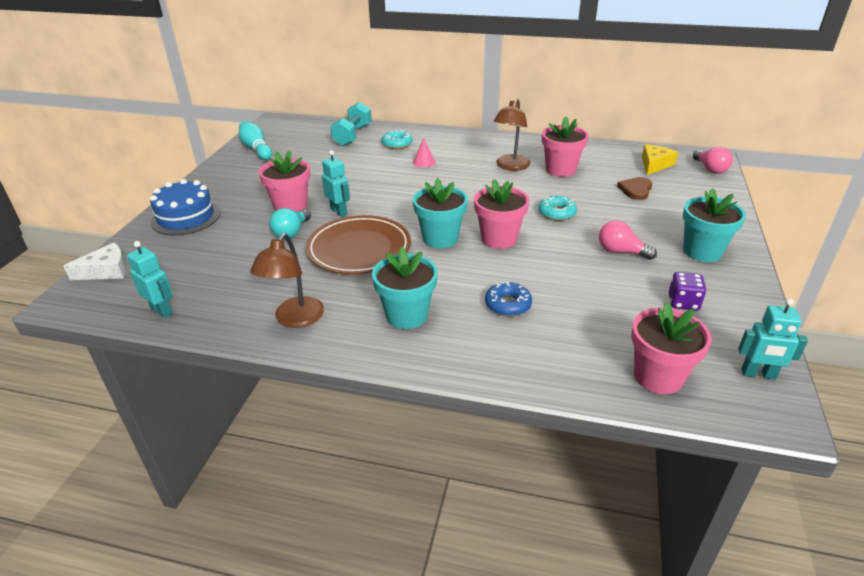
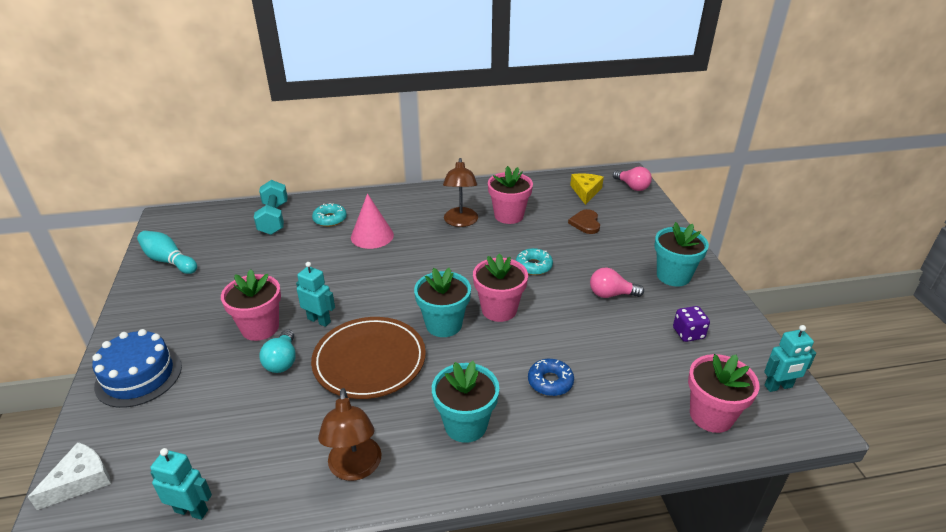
camera: 25 degrees left, 0 degrees up
(424, 162) = (372, 236): pink cone -> pink cone, size x1.77

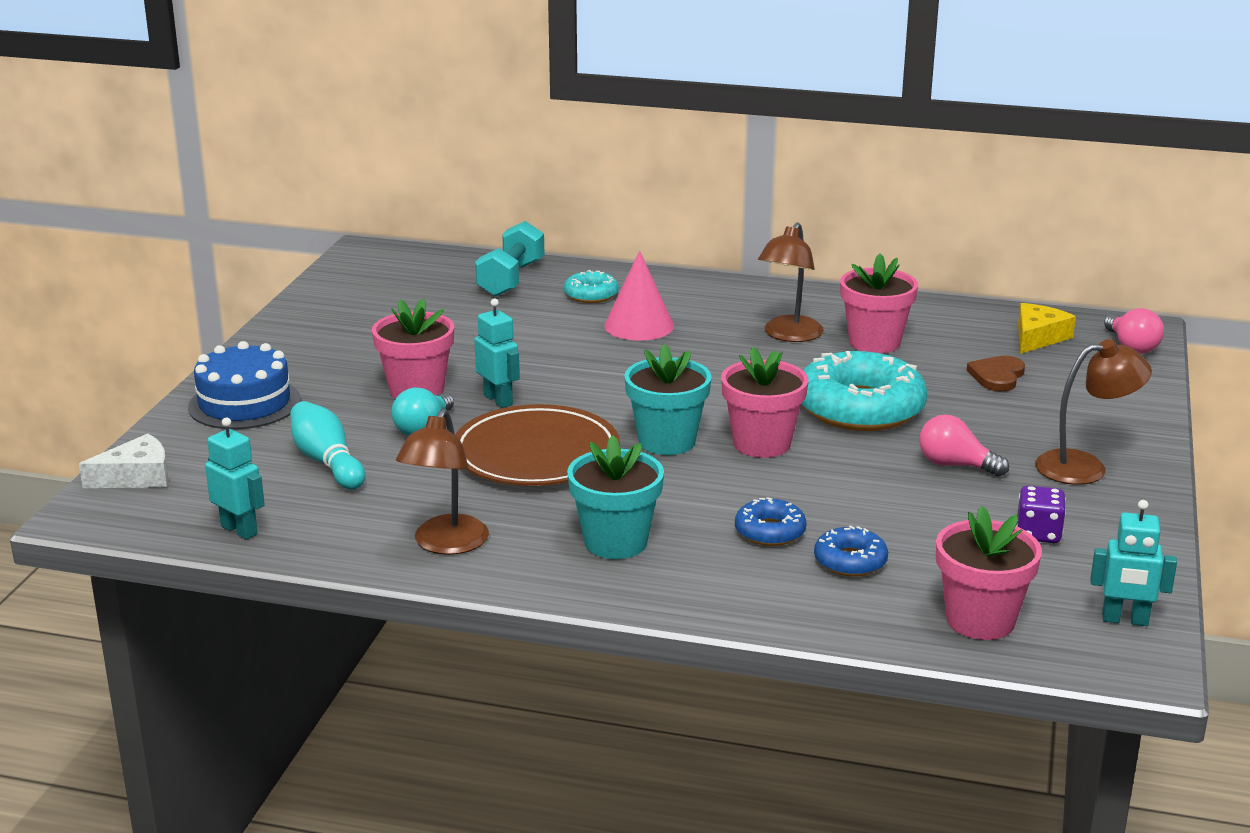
camera: 25 degrees right, 10 degrees down
(169, 261) = (342, 298): turquoise bowling pin -> turquoise bowling pin (327, 462)
(533, 266) = (860, 408): turquoise donut -> turquoise donut, size x2.06
(610, 391) = (850, 561): none -> blue donut
(673, 276) = (1085, 467): turquoise flower pot -> brown lamp

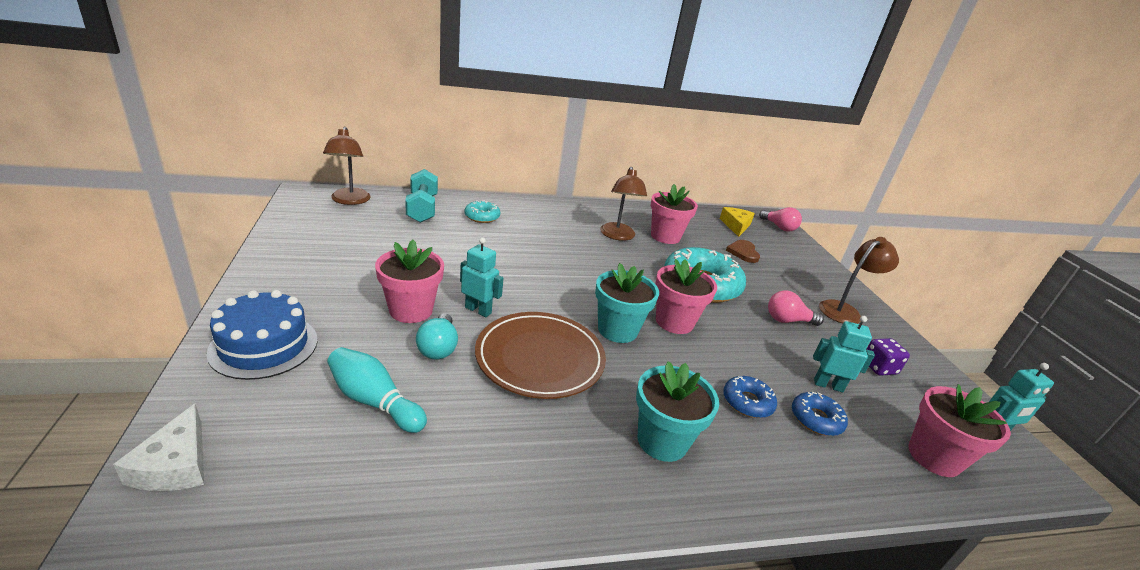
camera: 30 degrees left, 5 degrees up
(137, 476) = (175, 464): white cheese -> white cheese turned 135 degrees clockwise
(239, 530) = (325, 517): turquoise robot -> turquoise robot (828, 385)
(445, 544) = (536, 481): brown lamp -> brown lamp (349, 201)
(639, 325) = (528, 237): pink cone -> none

